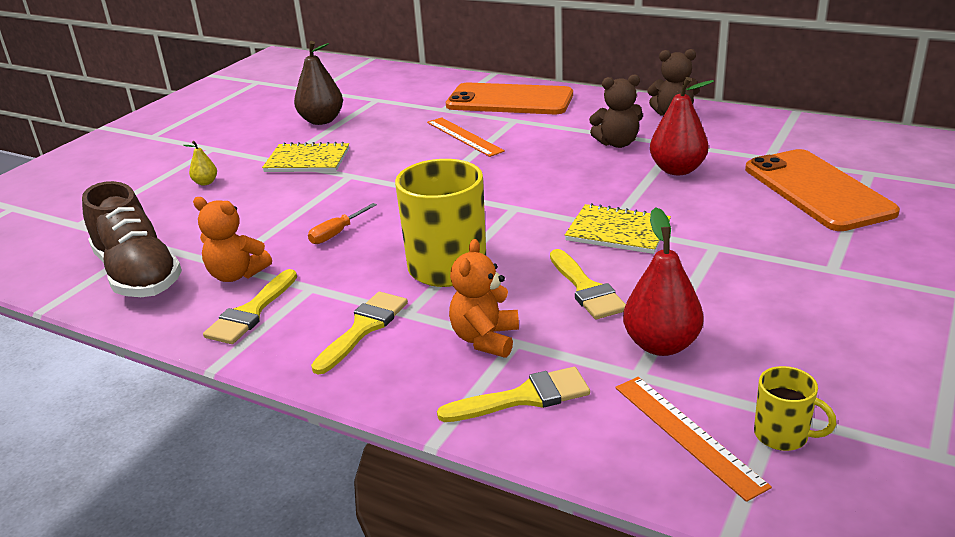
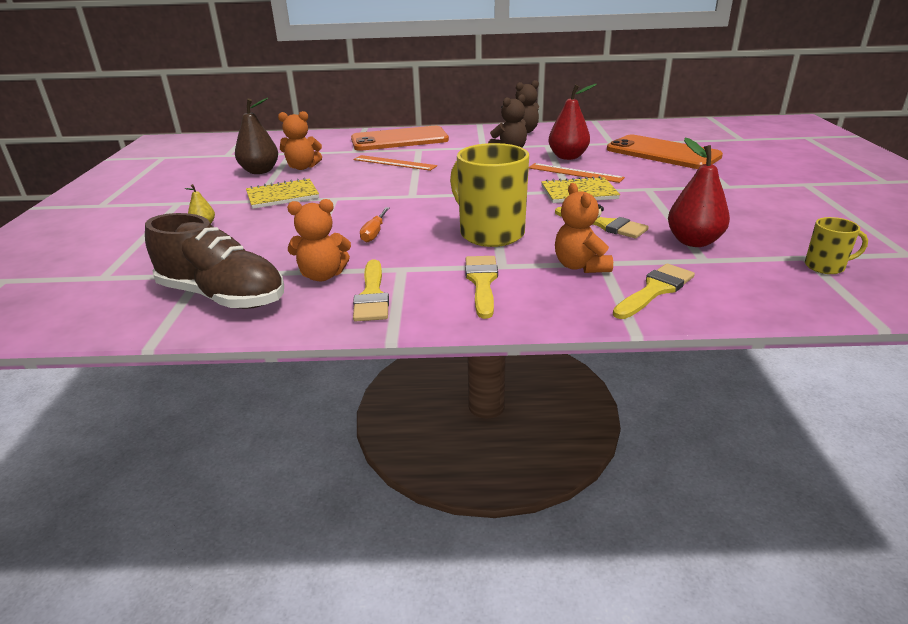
camera: 30 degrees left, 0 degrees up
(366, 123) = (302, 167): none -> orange teddy bear
(687, 434) = (778, 281): orange ruler -> orange ruler (575, 173)

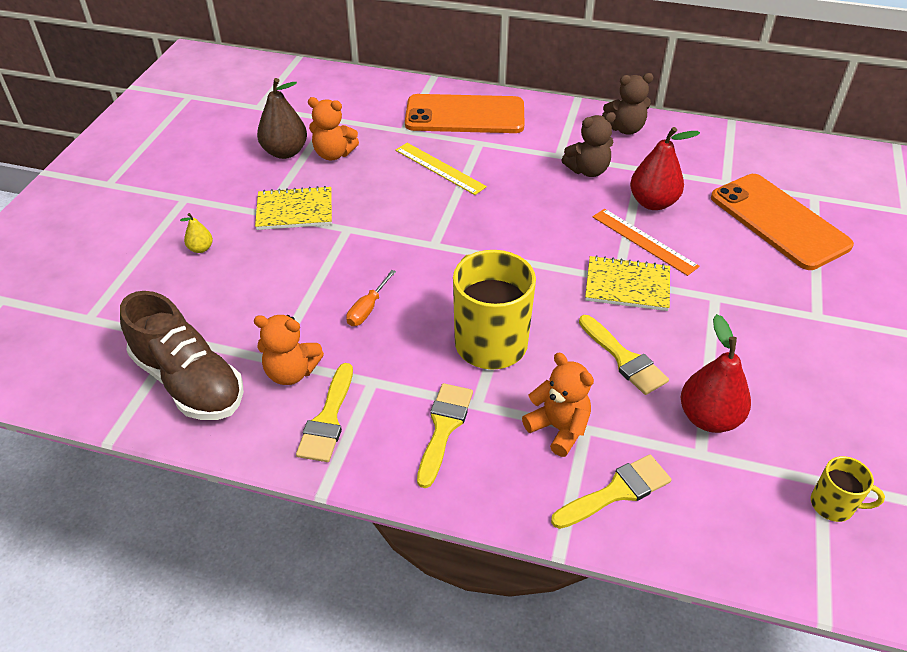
camera: 15 degrees right, 15 degrees up
(394, 163) = (440, 168): orange ruler -> yellow ruler
(580, 266) = (558, 428): orange teddy bear -> orange teddy bear turned 135 degrees clockwise

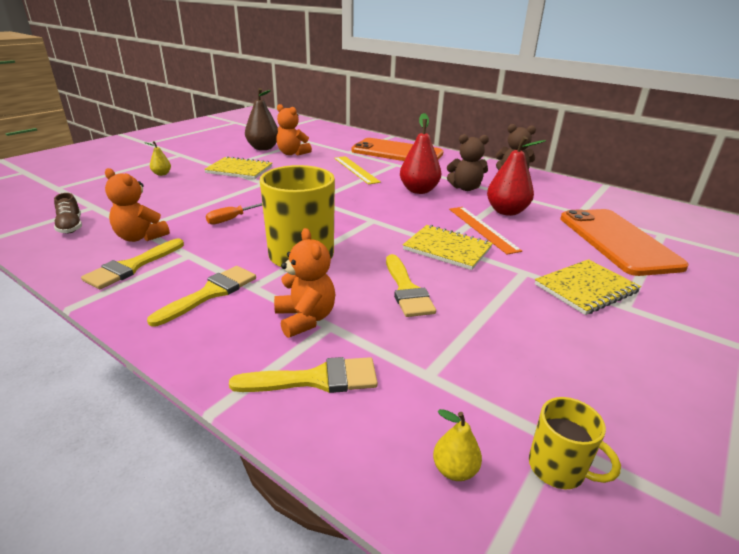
camera: 20 degrees right, 15 degrees down
(189, 381) = (71, 226): brown shoe -> brown shoe, size x0.46
(708, 418) = (457, 350): red pear -> red pear (419, 190)
(767, 533) = (454, 470): none -> yellow pear
(777, 303) = (586, 288): none -> yellow notebook

